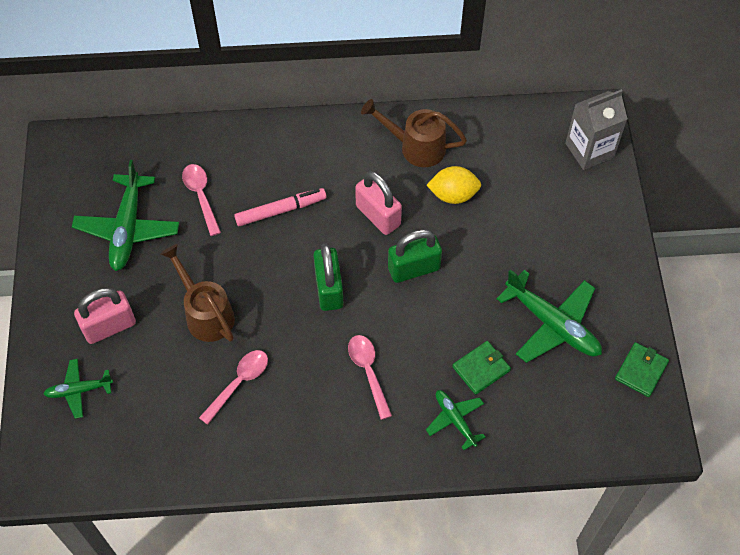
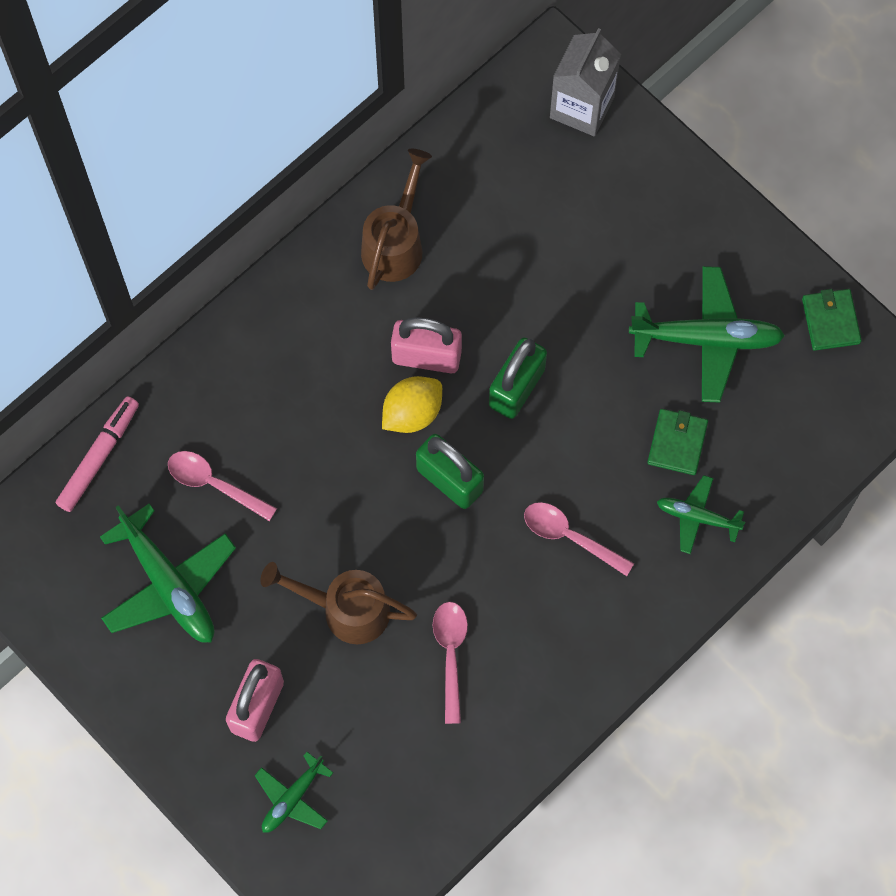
camera: 40 degrees left, 10 degrees up
(280, 210) = (316, 432): pink marker -> pink marker (98, 457)
(416, 147) = (395, 243): brown watering can -> brown watering can turned 135 degrees clockwise
(453, 195) = (484, 270): yellow lemon -> yellow lemon (412, 413)

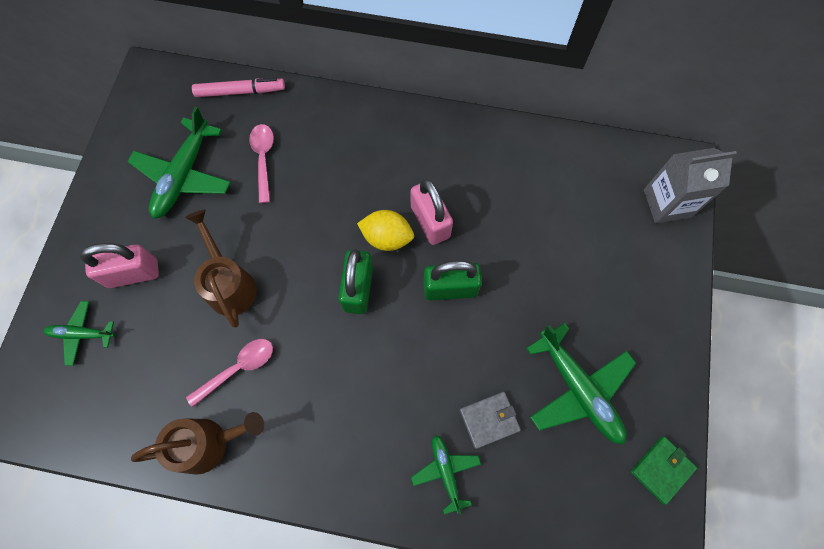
camera: 55 degrees right, 0 degrees up
(395, 243) = (489, 157): brown watering can -> brown watering can (209, 443)
(569, 537) = (371, 391): pink spoon -> none
(677, 443) = (489, 420): green wallet -> grey wallet

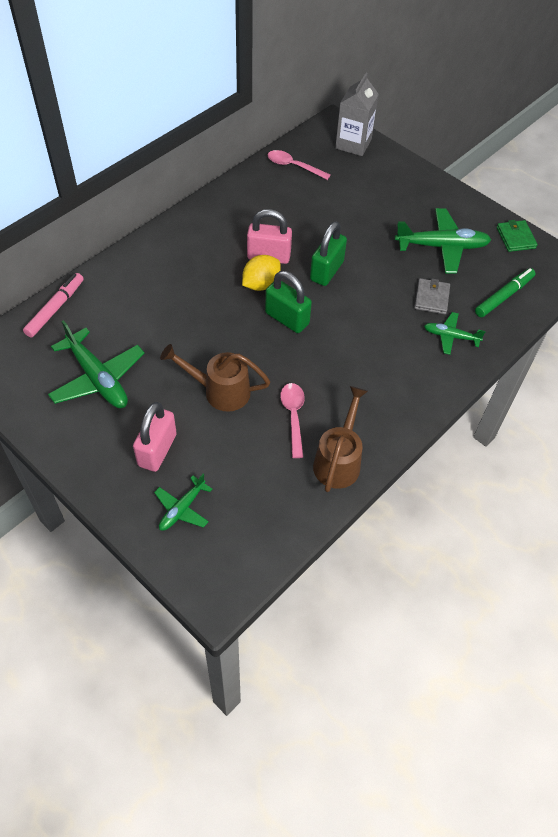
camera: 60 degrees left, 15 degrees down
(263, 159) = (131, 322): pink spoon -> pink spoon (293, 166)
(551, 502) = (503, 296): none -> green marker

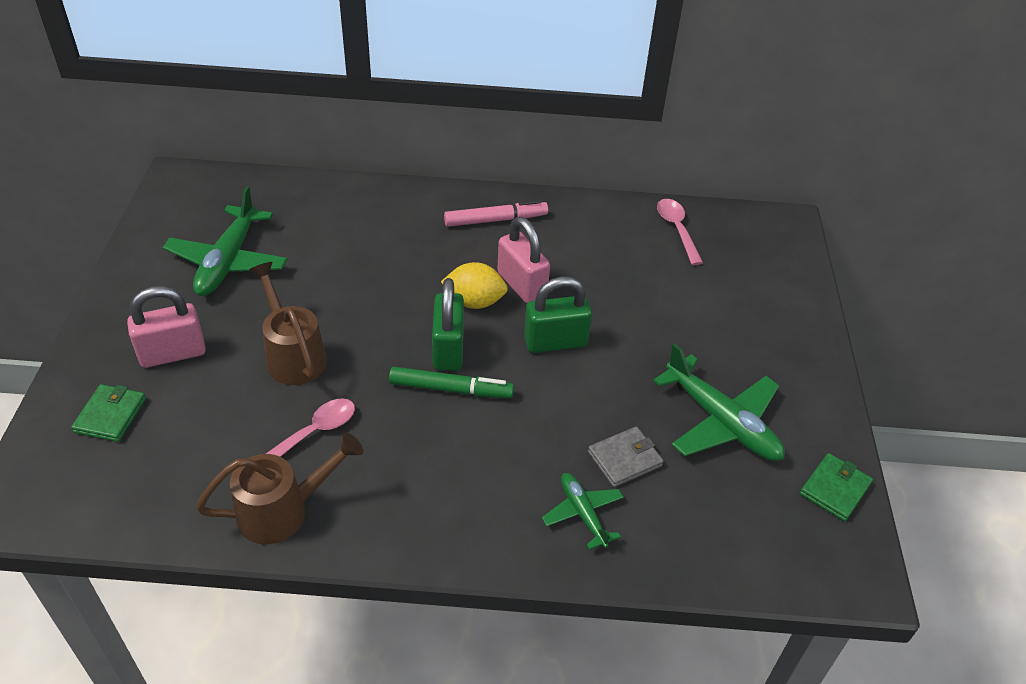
camera: 50 degrees right, 10 degrees down
(55, 309) = (287, 187): pink marker -> pink marker (495, 220)
(182, 509) = (110, 415): green plane -> green wallet
(353, 144) = (778, 254): grey carton -> none
(503, 296) = (714, 533): green marker -> green marker (450, 389)

